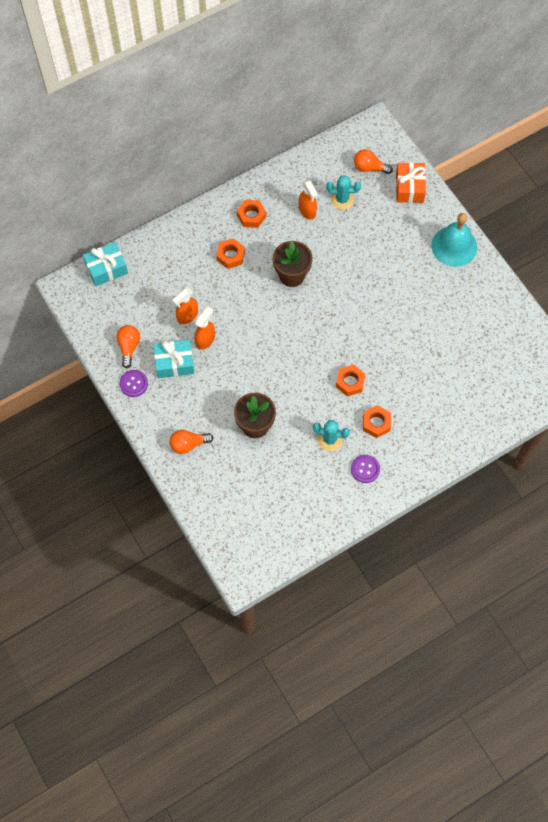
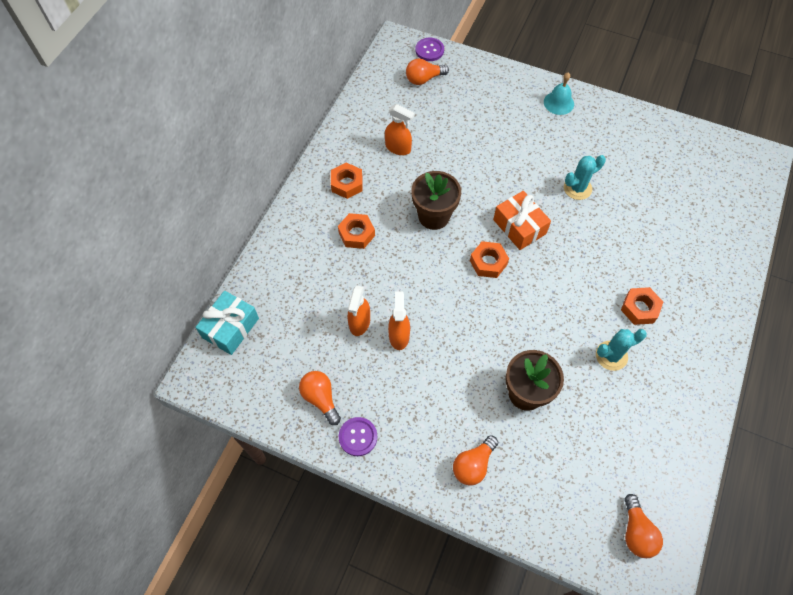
camera: 35 degrees left, 5 degrees down
(174, 363) = (385, 382): turquoise gift -> none
(252, 543) = (636, 532): none -> orange light bulb
(342, 199) = (422, 120): turquoise cactus -> turquoise cactus (577, 188)
(350, 382) = (579, 284): orange nut -> orange nut (488, 262)
(365, 469) = (672, 363): purple button -> purple button (429, 50)
(409, 188) = (475, 76): orange gift -> orange gift (519, 227)
(454, 246) = (558, 103): turquoise bell -> turquoise bell, size x0.59

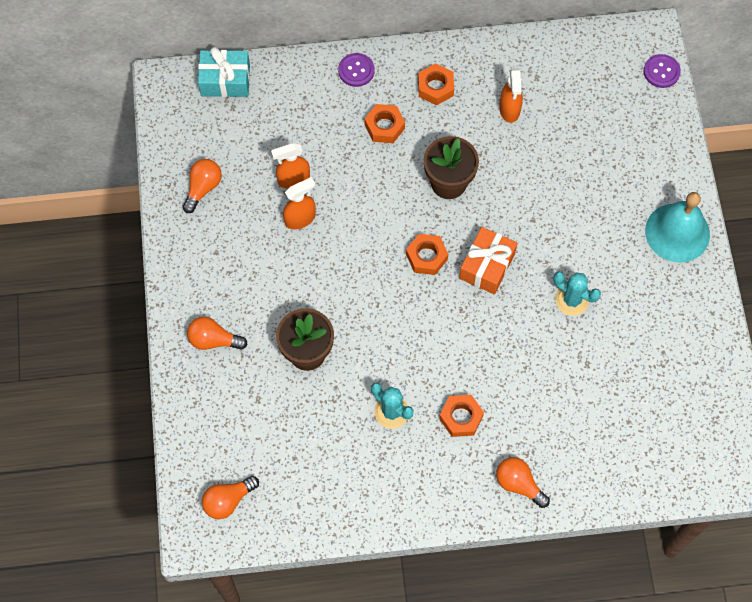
camera: 60 degrees right, 5 degrees up
(358, 437) = (186, 236): purple button -> purple button (356, 70)
(424, 79) = (617, 87): orange light bulb -> orange light bulb (519, 484)
(558, 103) = (677, 232): turquoise bell -> turquoise bell, size x1.69

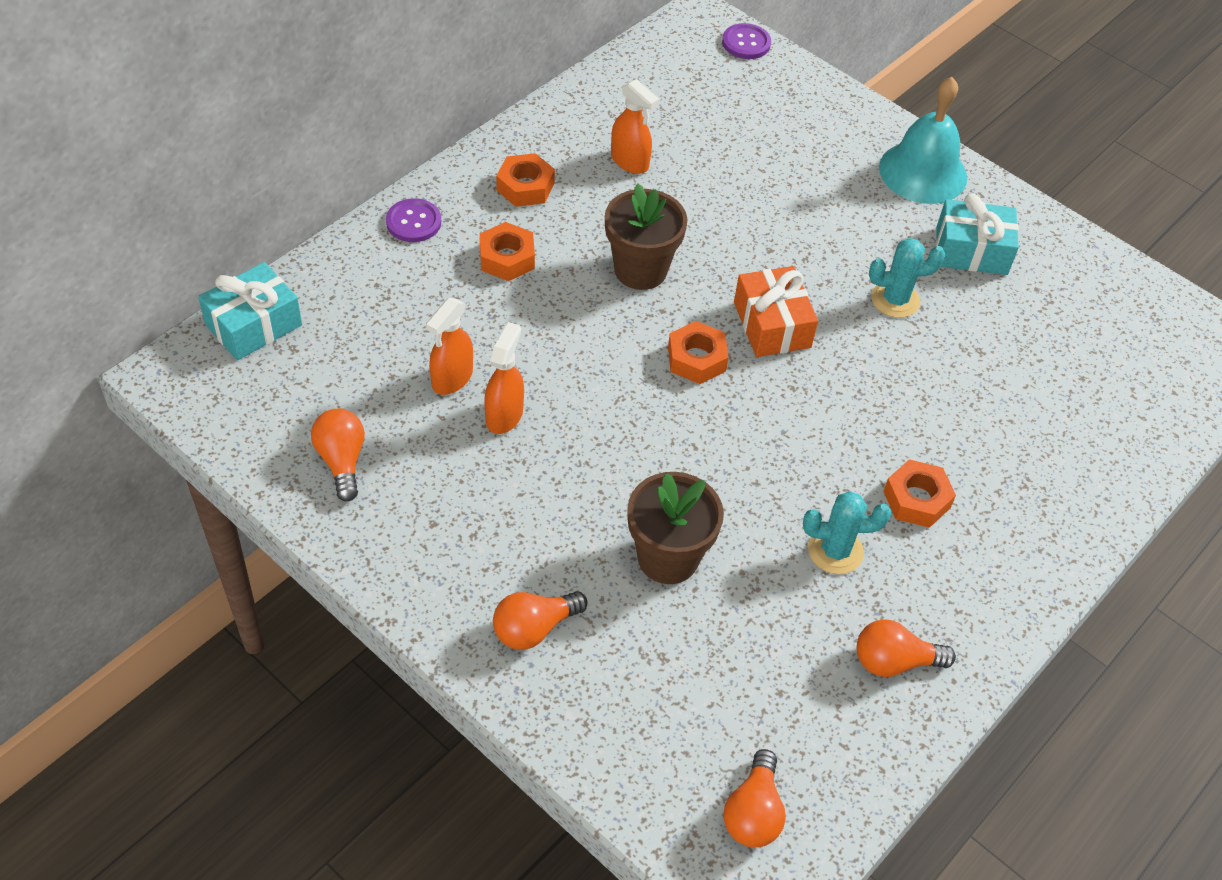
camera: 45 degrees left, 15 degrees down
(519, 484) = (1053, 523): orange light bulb -> orange light bulb (894, 661)
(650, 302) = (971, 251): none -> turquoise gift

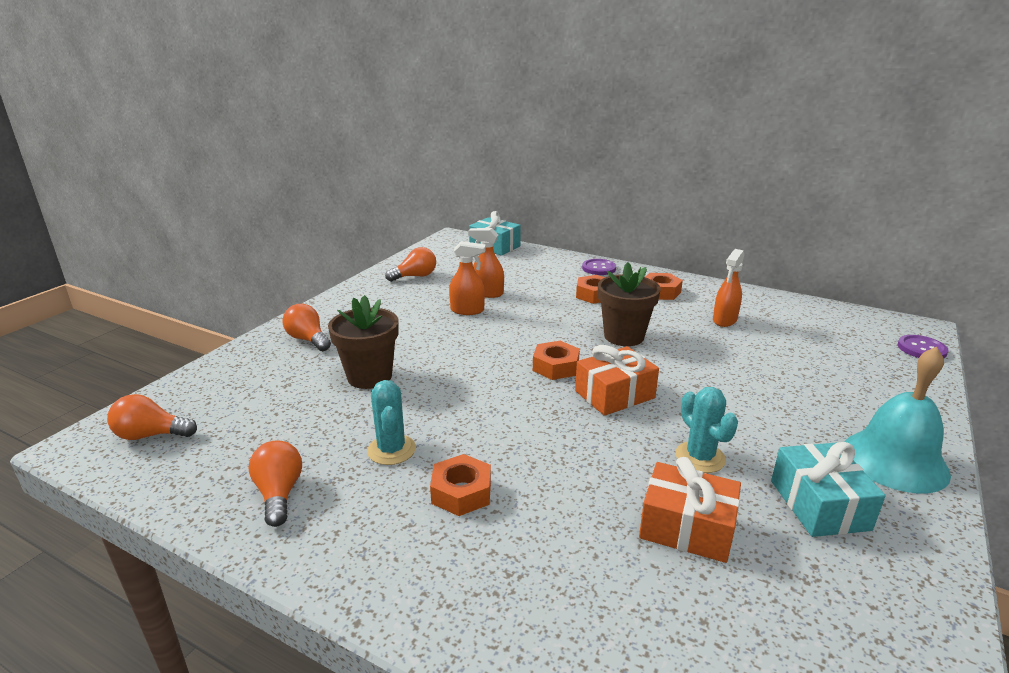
camera: 80 degrees right, 25 degrees down
(986, 348) = (686, 527): none -> orange gift

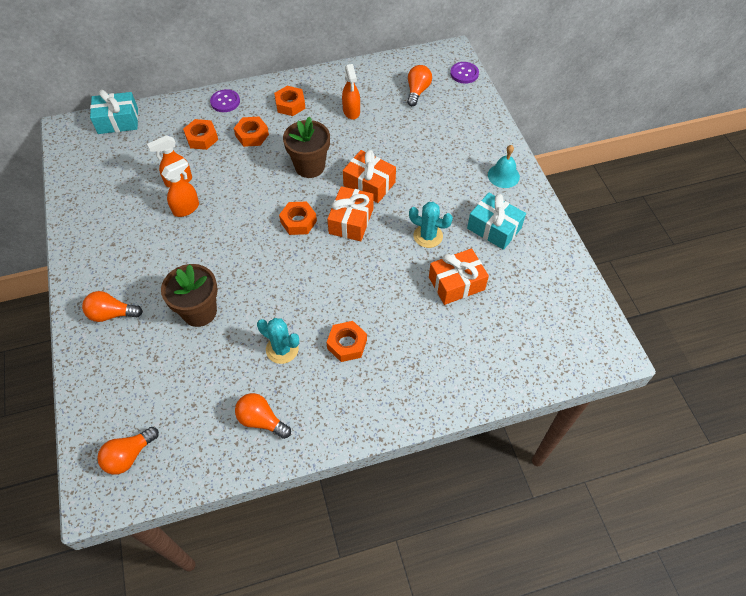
camera: 45 degrees left, 30 degrees up
(415, 276) = (100, 197): orange light bulb -> orange light bulb (417, 91)
(546, 279) = (202, 138): none -> orange nut
(676, 378) = (369, 184): none -> orange gift
(895, 460) = (503, 175): turquoise bell -> turquoise bell, size x0.59

